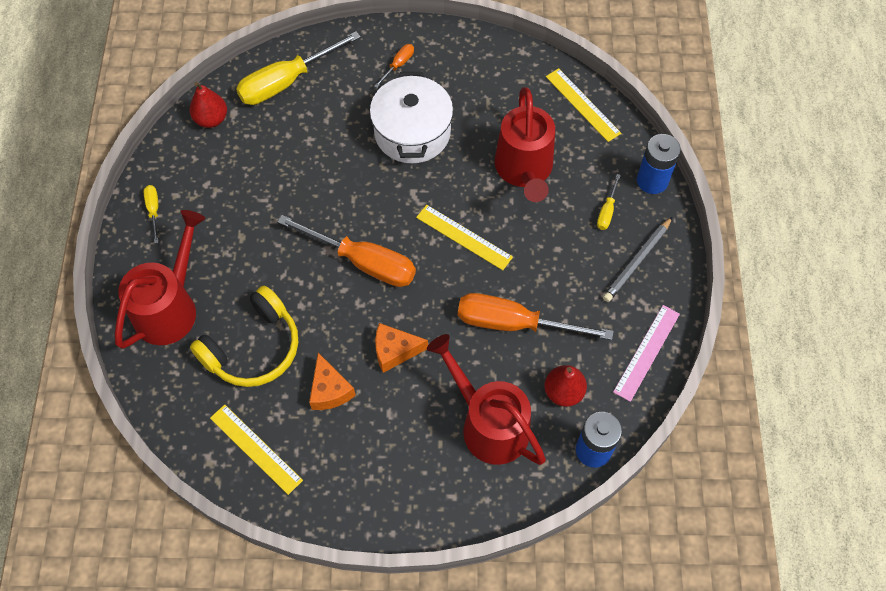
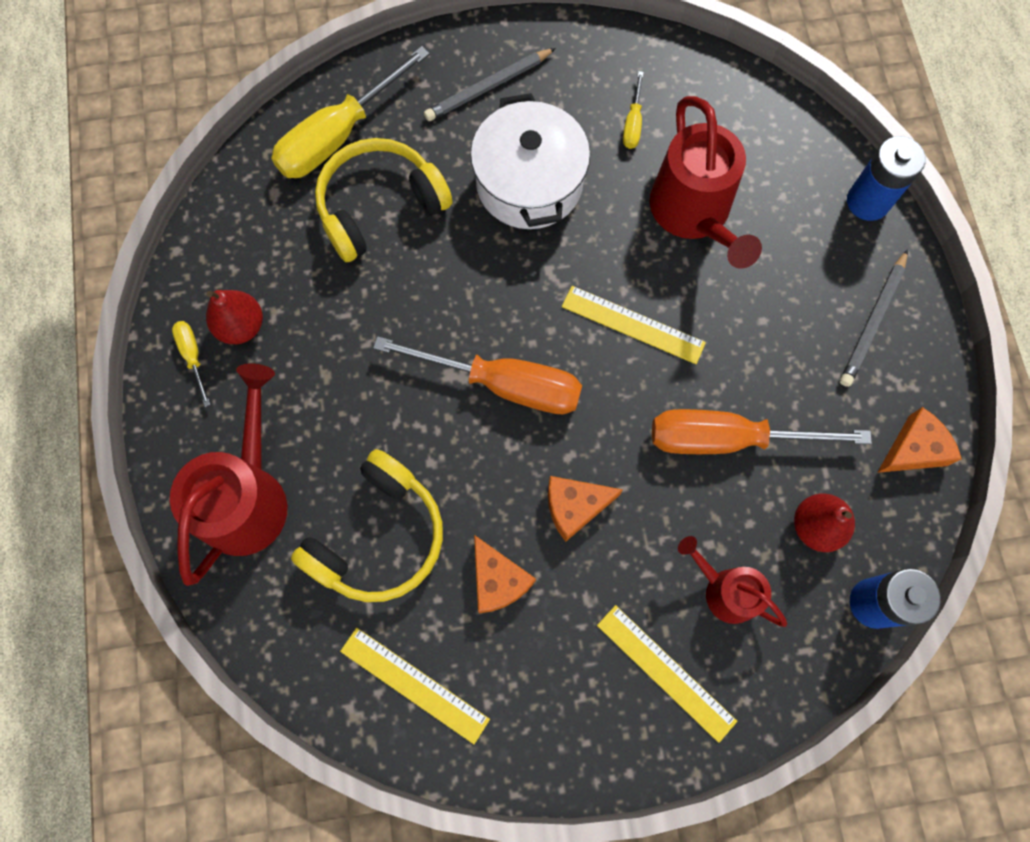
camera: 10 degrees left, 10 degrees up
(211, 119) = (245, 207): red pear -> red pear (241, 326)
(304, 132) = (380, 206): none -> yellow headphones
(398, 65) = (488, 87): orange screwdriver -> grey pencil
(488, 424) = (724, 590): red watering can -> red watering can, size x0.58
(583, 104) = (751, 106): yellow ruler -> yellow ruler (666, 672)
(607, 211) = (817, 255): yellow screwdriver -> yellow screwdriver (633, 123)
(646, 352) = (913, 449): pink ruler -> orange cheese

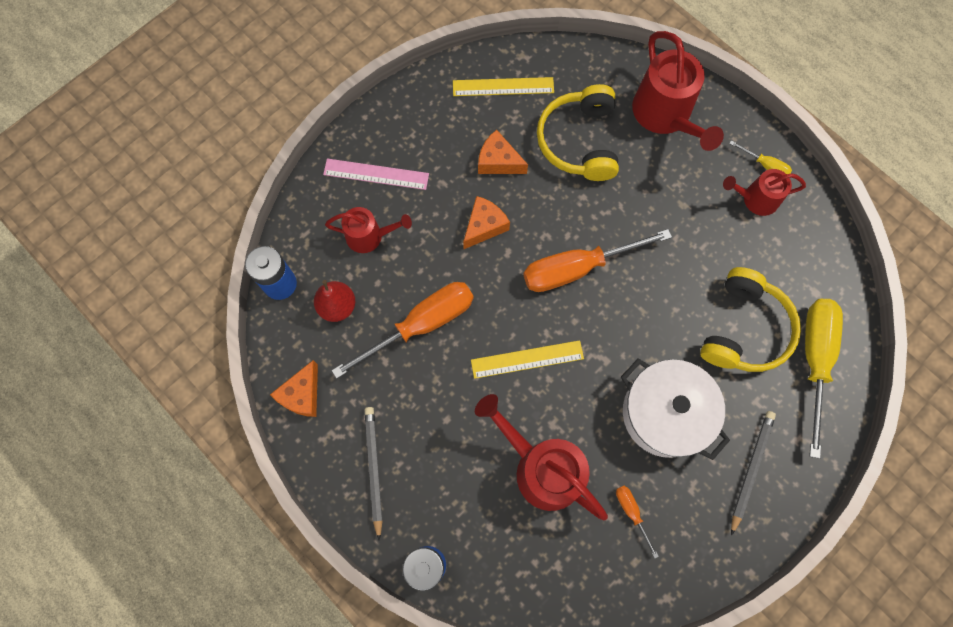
camera: 145 degrees right, 0 degrees up
(241, 326) = (755, 199): red pear -> red watering can
(633, 123) = (631, 513): yellow screwdriver -> orange screwdriver
(666, 672) = (376, 174): yellow ruler -> pink ruler

